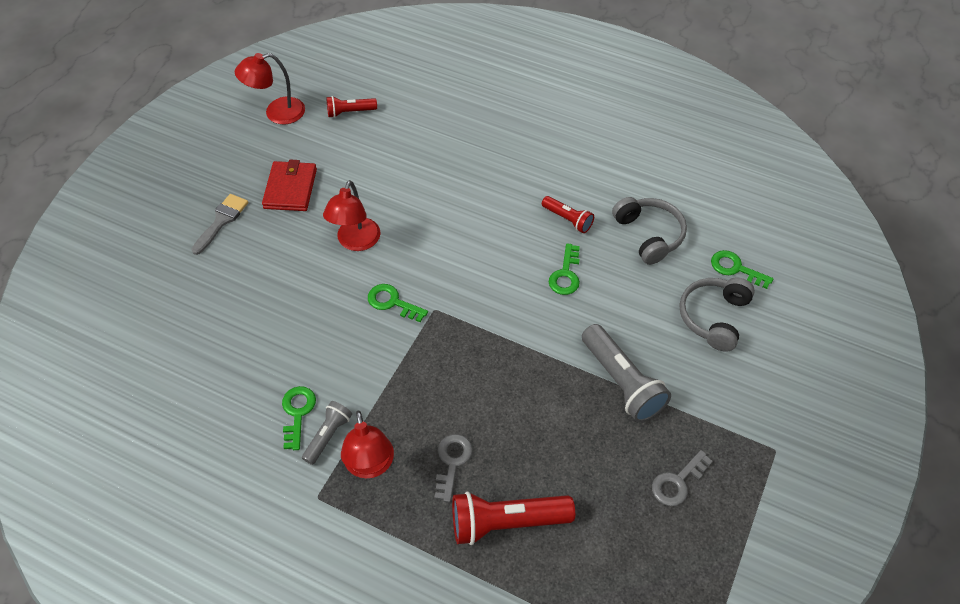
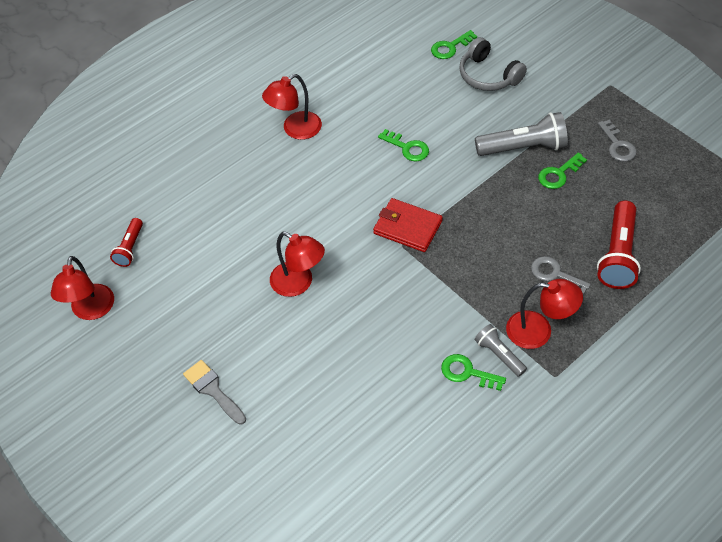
camera: 65 degrees left, 0 degrees up
(290, 188) = (203, 321): red wallet -> red wallet (407, 227)
(392, 302) = (380, 273): green key -> green key (558, 174)
(542, 176) = (295, 130): none -> red lamp
(568, 219) = (351, 128): red flashlight -> none
(649, 235) = (393, 84): grey headphones -> none

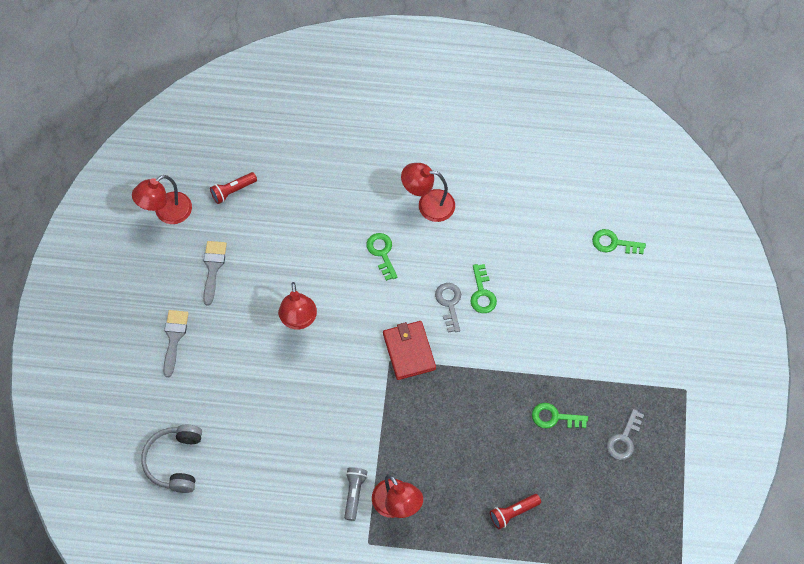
camera: 45 degrees right, 10 degrees up
(181, 312) = (213, 268): none -> grey brush
(467, 372) = (322, 484): green key -> green key (382, 253)
(488, 75) = (609, 293): grey headphones -> grey headphones (175, 461)
(523, 147) = (558, 373): grey flashlight -> none
(555, 274) = (456, 481): grey key -> grey key (449, 303)
(618, 255) = (513, 513): red flashlight -> red flashlight, size x0.57

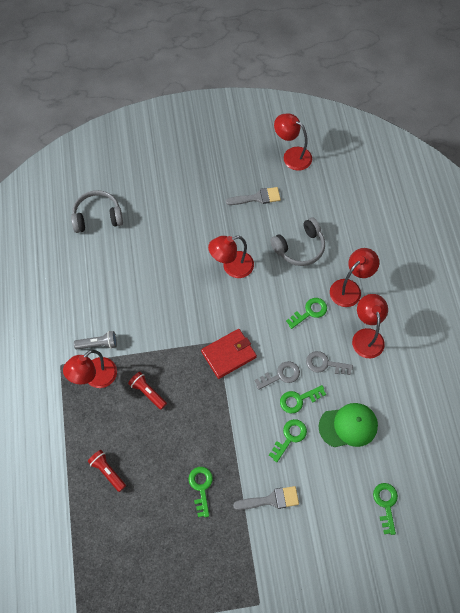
camera: 75 degrees right, 0 degrees up
(174, 338) = (193, 189): grey brush -> grey brush (271, 499)
(232, 191) = (326, 193): red flashlight -> red flashlight (147, 392)
(297, 240) = (299, 248): none -> grey headphones
(365, 203) = (350, 288): none -> red lamp
(522, 314) = (289, 437): none -> green key
(524, 253) = (348, 426): none -> green cap
(624, 439) = (196, 554): grey key -> grey key (325, 364)

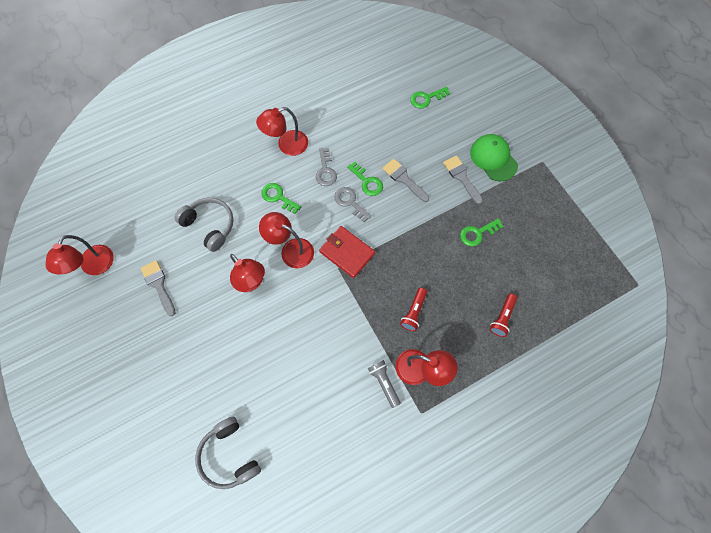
camera: 110 degrees left, 5 degrees up
(289, 437) = (403, 179): green key -> grey brush
(348, 426) = (374, 139): green cap -> green cap (493, 158)
(350, 288) = (242, 170): red lamp -> red lamp (291, 250)

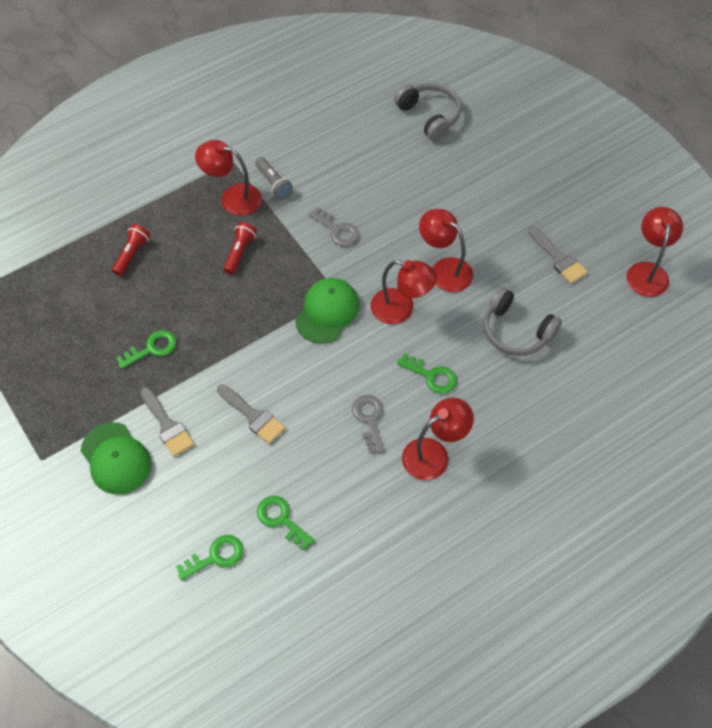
camera: 175 degrees right, 10 degrees down
(347, 252) = (327, 312): red wallet -> green cap
(350, 202) = (328, 376): grey key -> grey key (337, 230)
(367, 182) = (306, 407): green key -> green key (281, 519)

